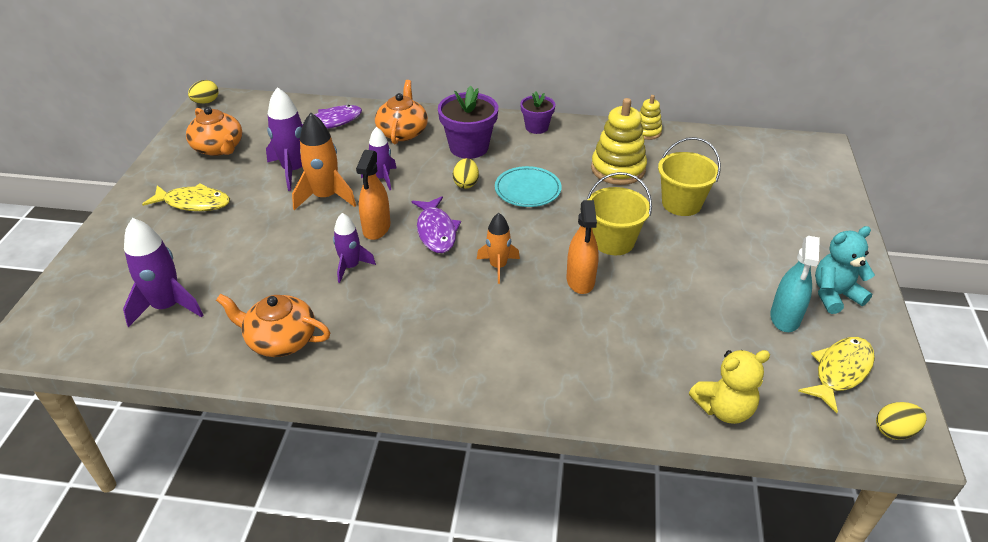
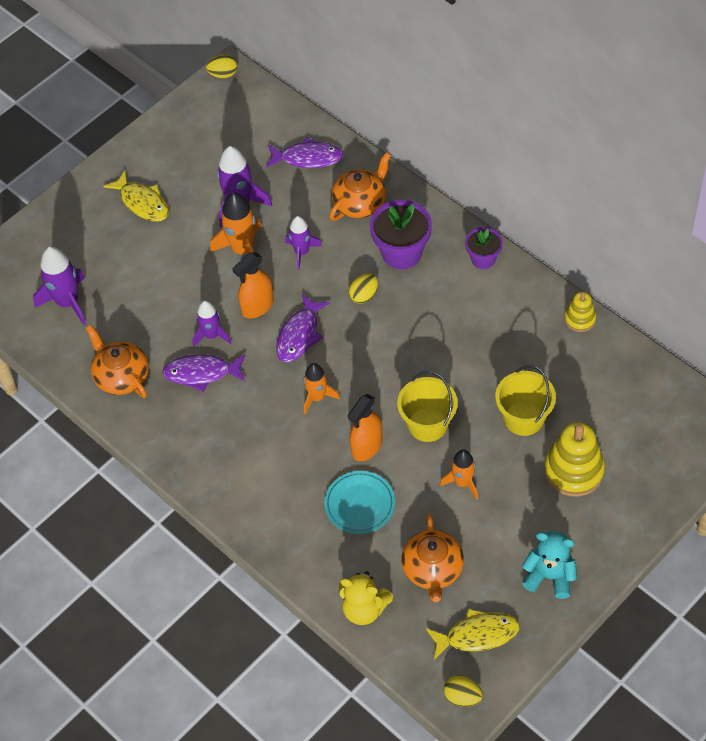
camera: 40 degrees right, 15 degrees up
(219, 148) = (198, 144): orange teapot -> orange teapot (433, 569)
(367, 299) = (201, 373): none -> purple fish
(527, 190) = (408, 331): turquoise plate -> turquoise plate (359, 504)
(618, 169) = (508, 349): yellow stacking toy -> yellow stacking toy (574, 471)
(688, 266) = (462, 482): none -> orange rocket
(785, 317) = (487, 570): turquoise spray bottle -> none

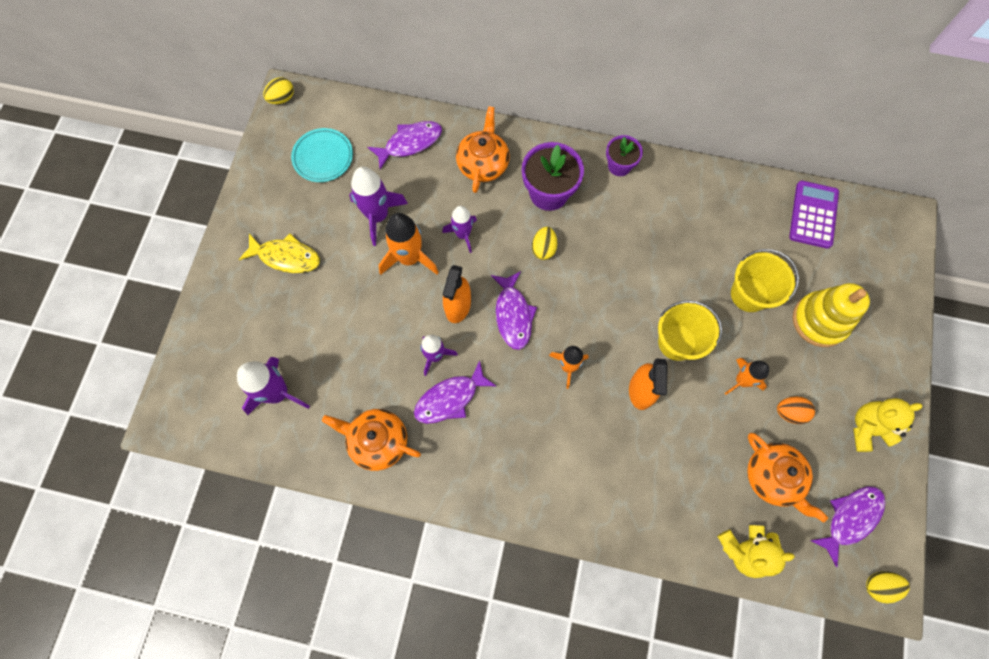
camera: 35 degrees left, 15 degrees up
(359, 504) = (672, 450): turquoise plate -> turquoise plate (323, 157)
(477, 635) = (850, 518): yellow fish -> purple fish
(487, 528) = (790, 412): none -> orange egg
(549, 576) = (867, 428): turquoise teddy bear -> yellow teddy bear
(580, 319) = (731, 181): yellow stacking toy -> none
(638, 382) = (813, 215): none -> purple calculator

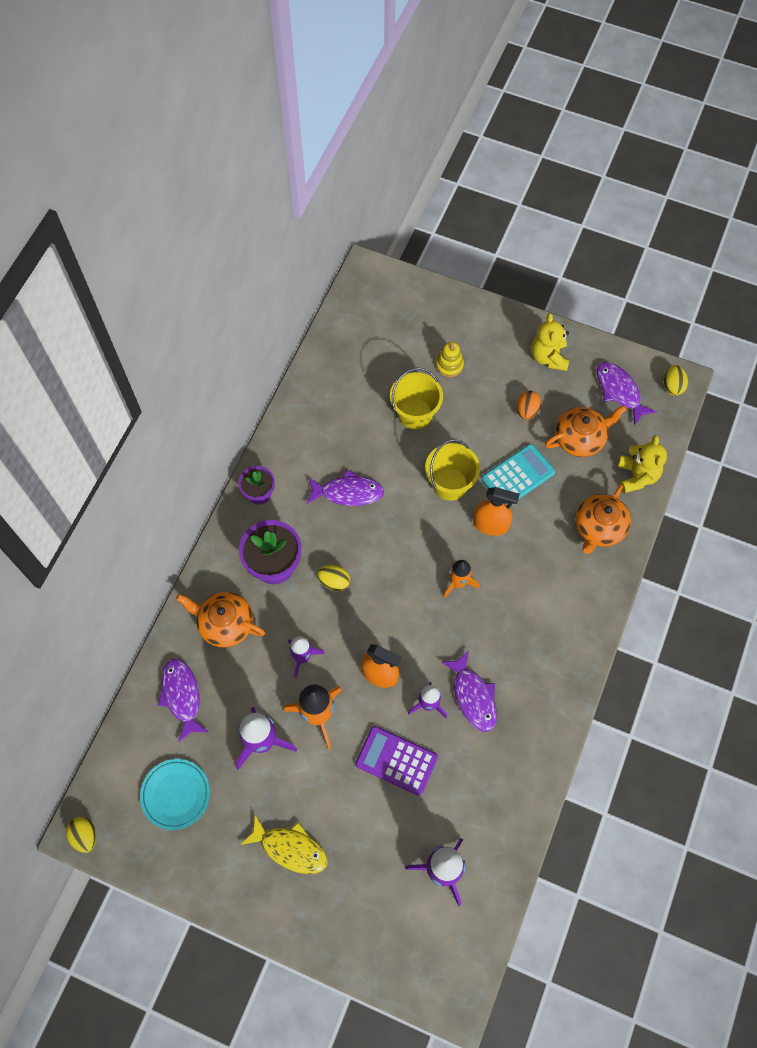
camera: 80 degrees left, 5 degrees down
(286, 257) = (290, 848): yellow fish -> yellow fish turned 90 degrees clockwise
(377, 441) = (505, 773): orange teapot -> orange teapot (599, 528)
(513, 315) = (398, 623): purple fish -> purple fish (348, 492)
(706, 412) = (518, 476): none -> turquoise calculator
(741, 381) = (494, 441): orange rocket -> none
(813, 215) = (348, 342): purple calculator -> purple calculator (396, 761)
(820, 320) = (449, 365): yellow stacking toy -> yellow stacking toy, size x0.56

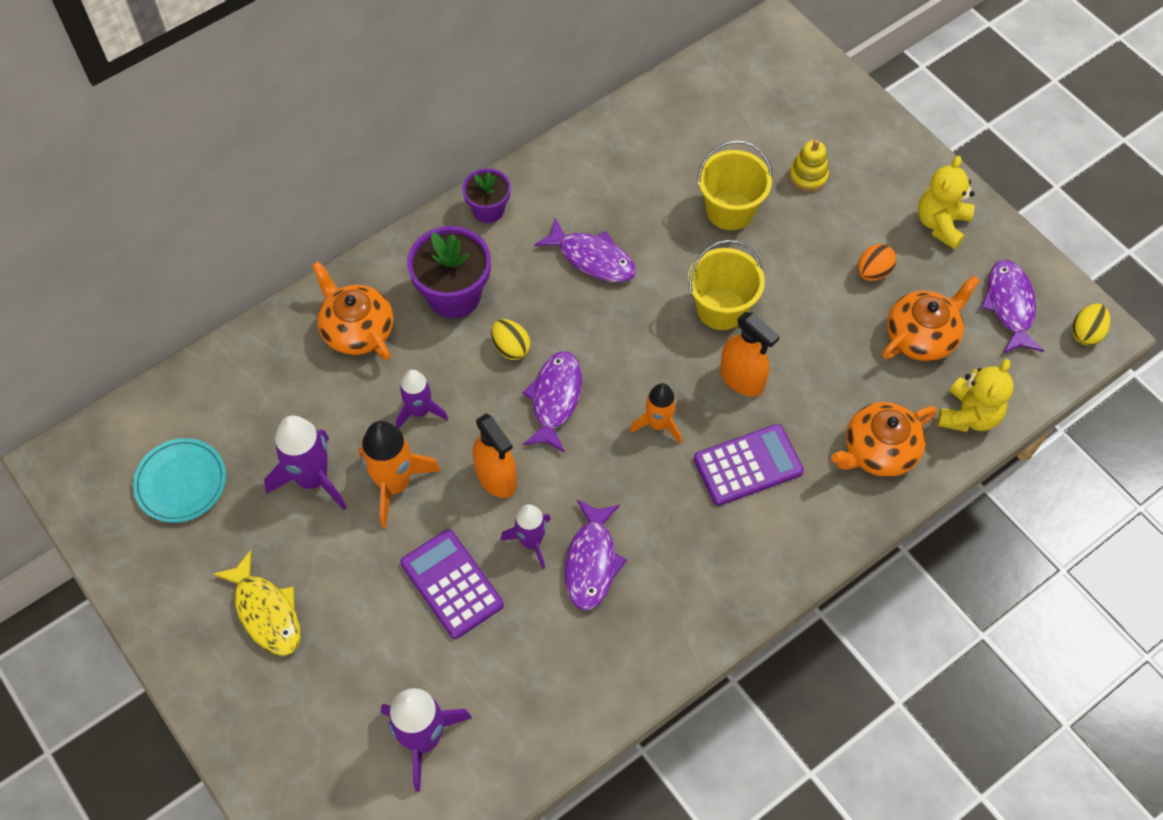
camera: 30 degrees right, 5 degrees down
(85, 836) = (57, 472): yellow egg -> none
(182, 696) = (258, 381): purple fish -> purple fish (555, 399)
(518, 476) = (813, 340): turquoise calculator -> none
(528, 580) = (748, 465): none -> purple calculator
(580, 438) = (922, 336): orange teapot -> orange teapot turned 45 degrees counterclockwise

